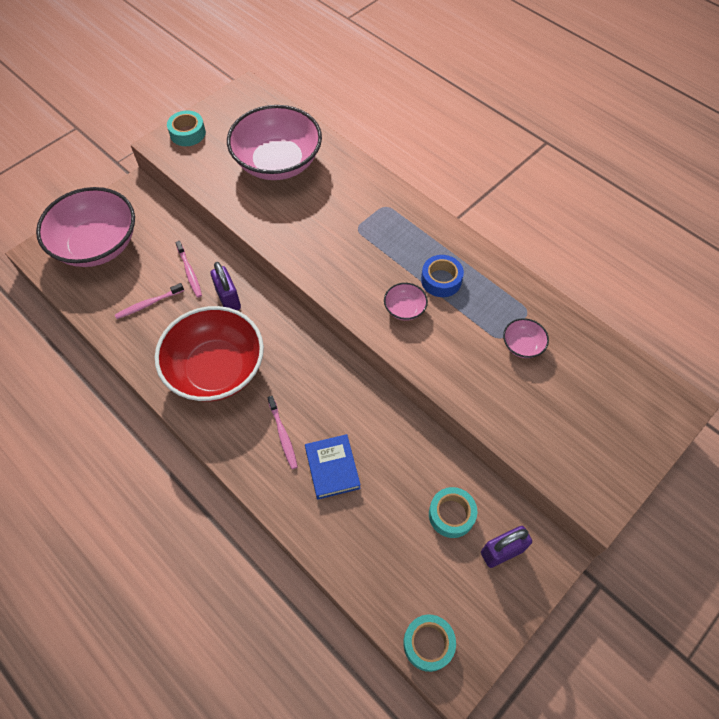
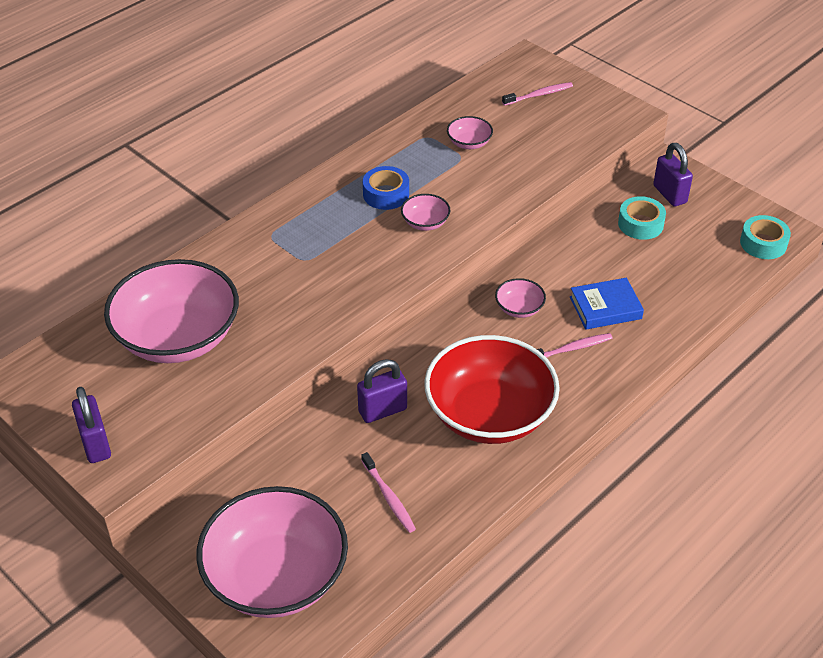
camera: 90 degrees left, 15 degrees down
(188, 133) = (95, 444): turquoise tape -> purple padlock
(189, 272) = (335, 456): pink toothbrush -> pink toothbrush (539, 95)
(333, 396) = (519, 308): none -> pink bowl

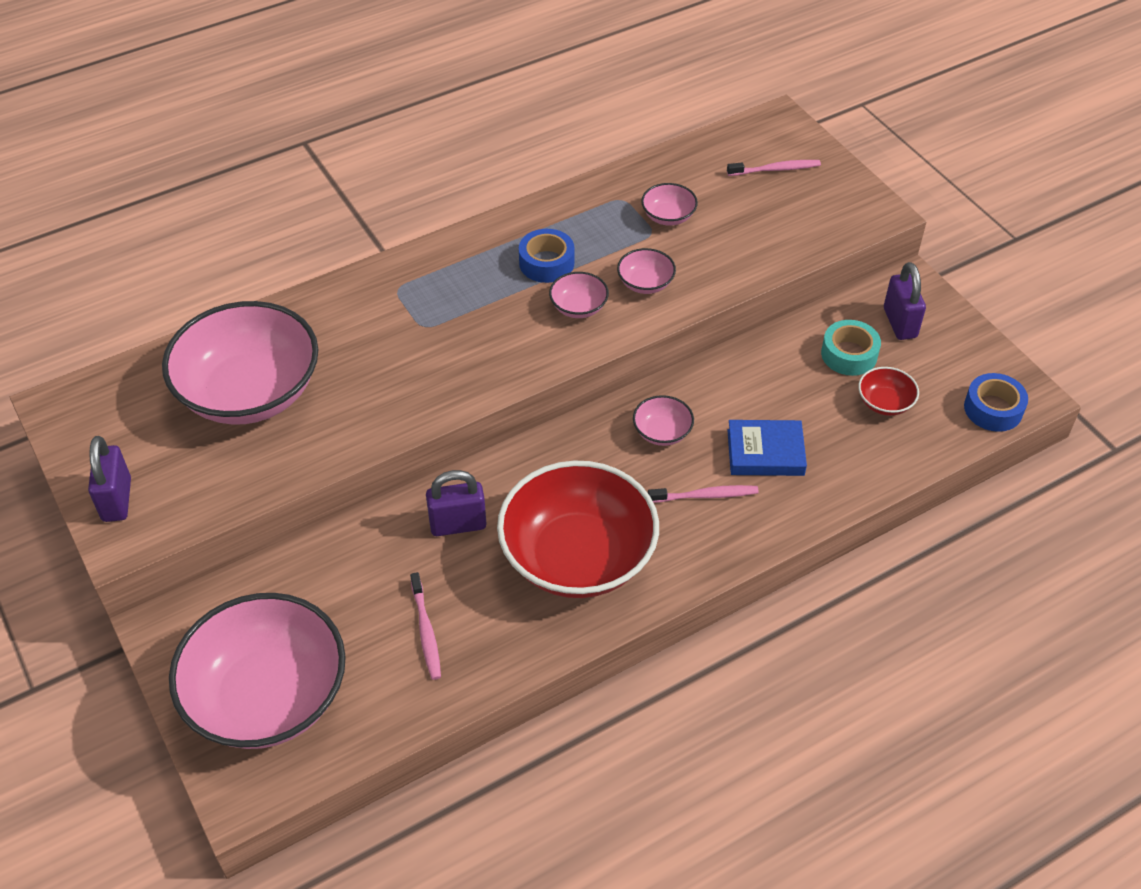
camera: 15 degrees right, 5 degrees up
(471, 195) = (645, 283): none -> pink bowl
(681, 254) = (885, 403): none -> red bowl
(763, 243) = (993, 409): turquoise tape -> blue tape

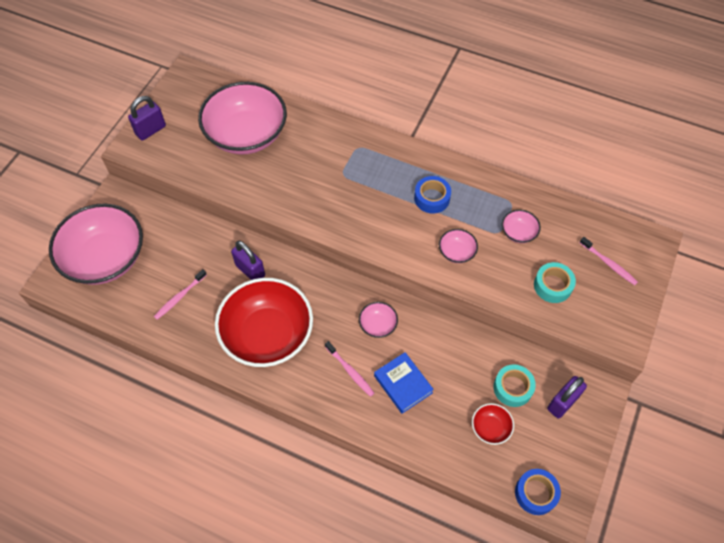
camera: 55 degrees right, 10 degrees up
(578, 307) = (412, 232): pink bowl -> none
(764, 229) = (552, 286): none -> turquoise tape

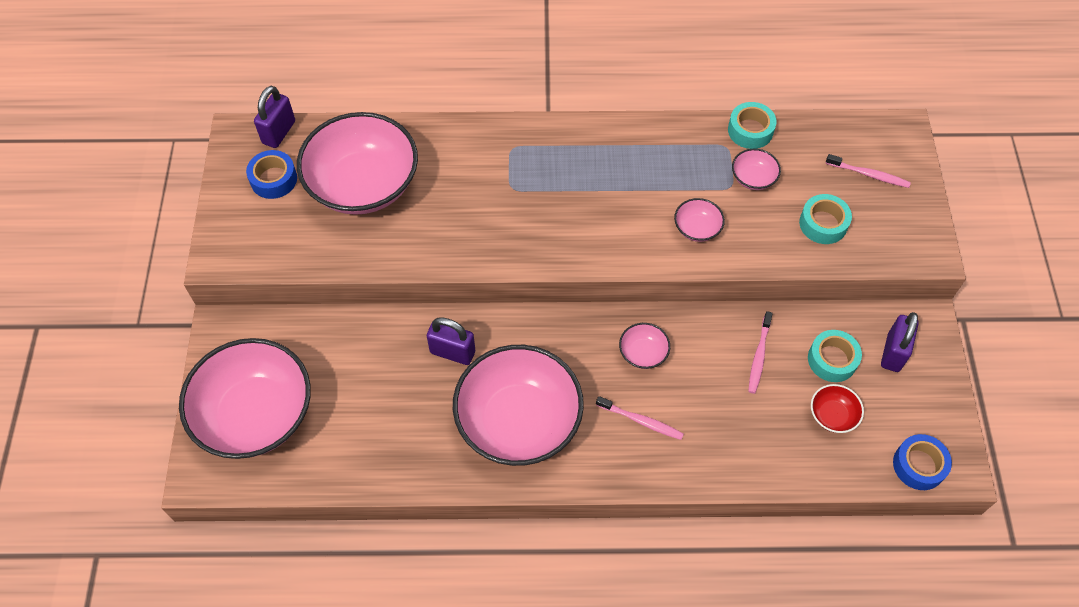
camera: 25 degrees left, 0 degrees up
(150, 130) = (233, 226): purple padlock -> purple padlock (279, 132)
(180, 297) = (382, 422): pink toothbrush -> pink toothbrush (759, 356)
(267, 335) = (518, 421): red bowl -> pink bowl
(403, 384) = (709, 409): blue book -> none
(432, 198) = (633, 176): blue tape -> blue tape (273, 179)
(535, 198) = (750, 130): none -> turquoise tape

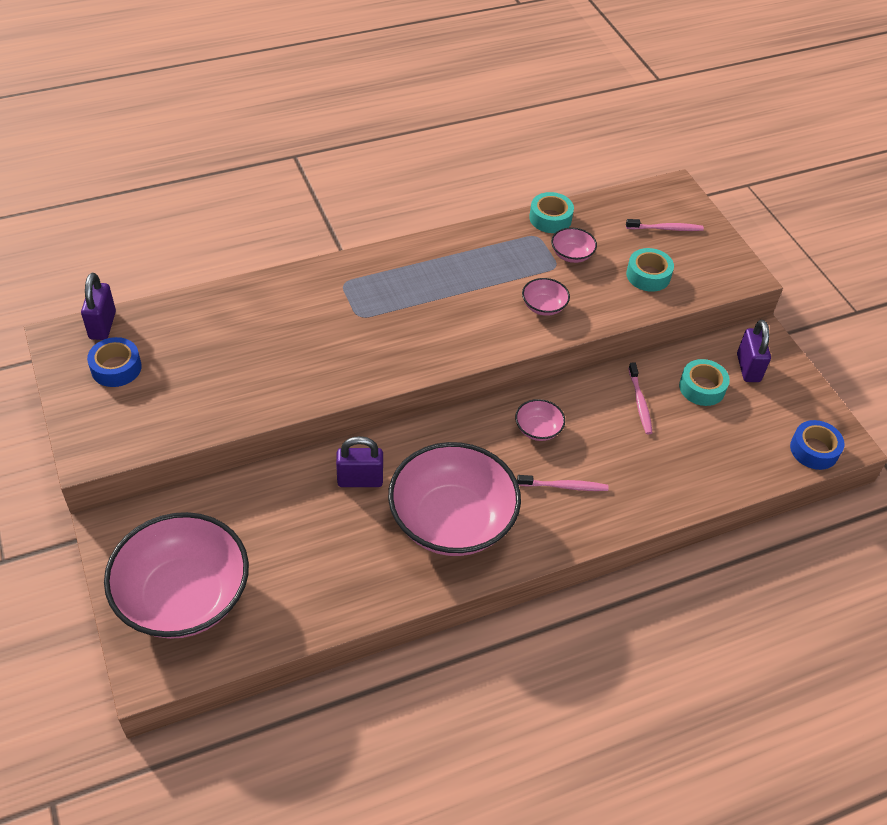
camera: 25 degrees left, 10 degrees down
(363, 184) = (212, 349): pink bowl -> none
(832, 415) = (725, 432): red bowl -> none

